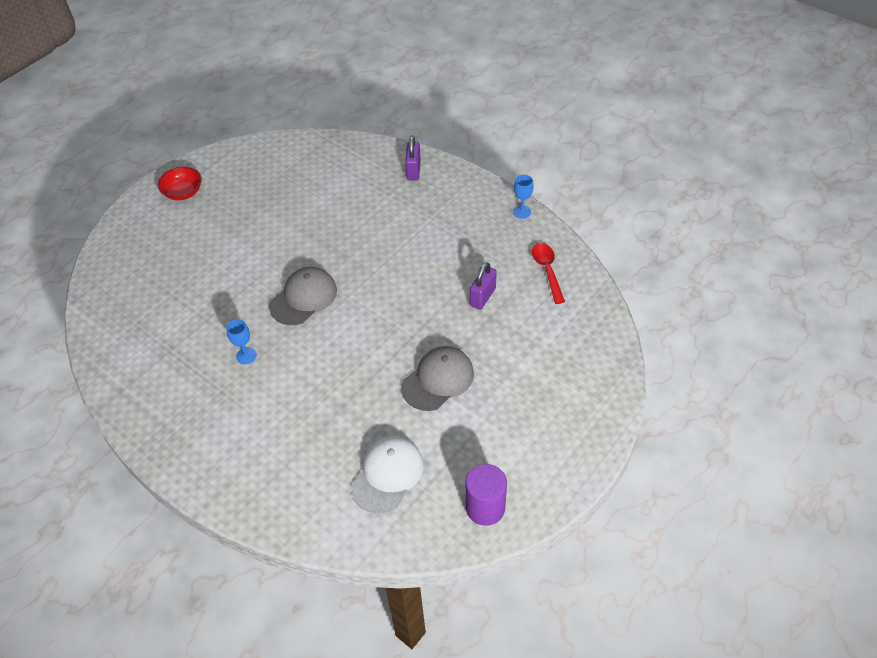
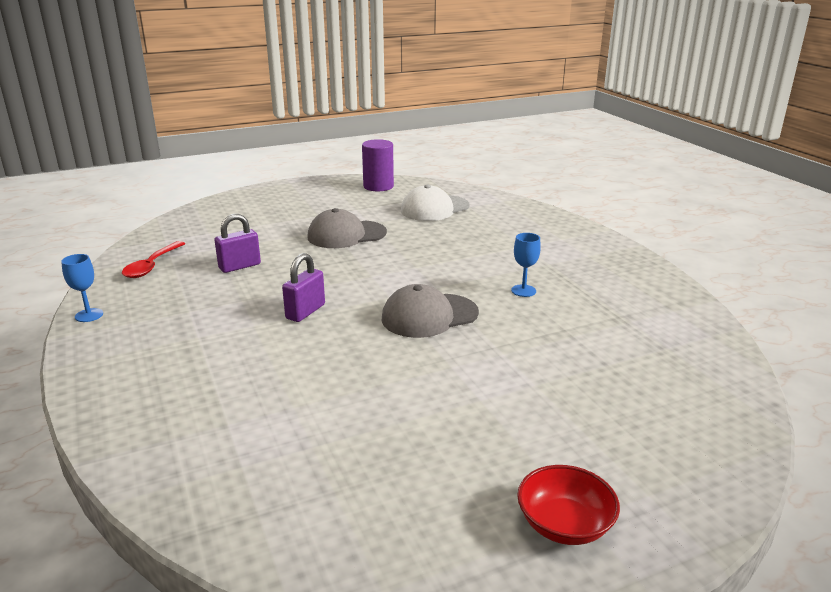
camera: 155 degrees left, 25 degrees down
(413, 170) = (136, 409): purple padlock -> purple padlock (305, 312)

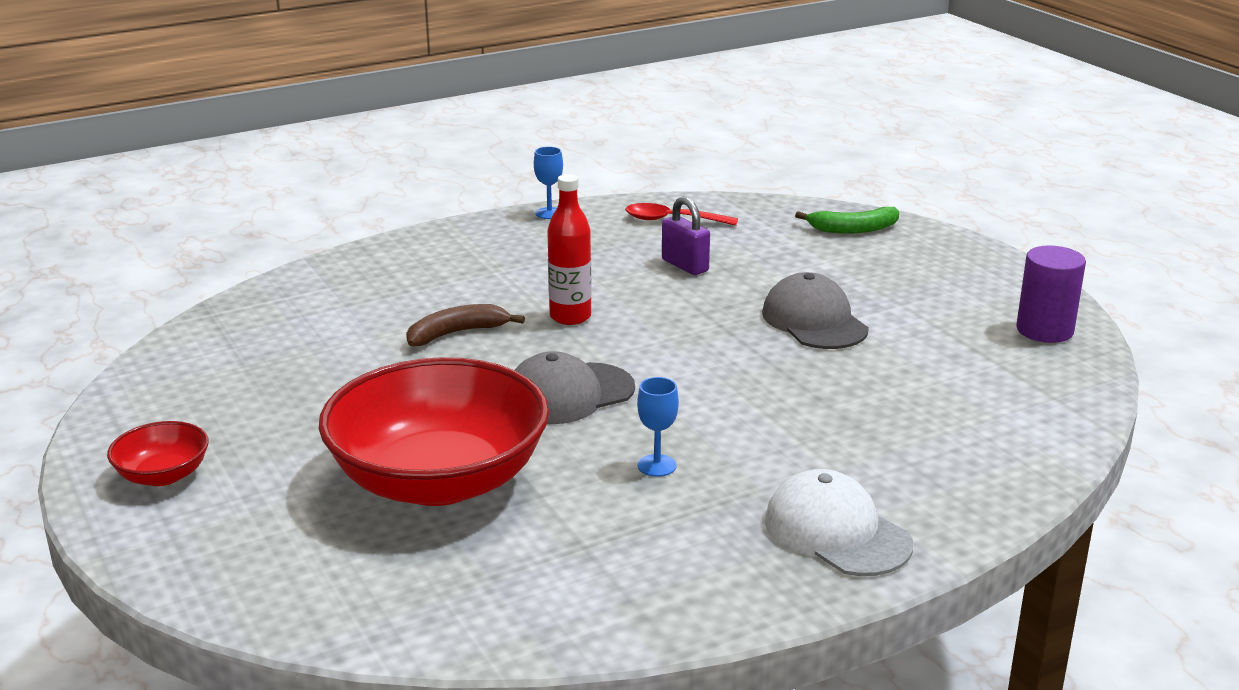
camera: 85 degrees right, 0 degrees up
(218, 213) = (853, 229): none -> green banana
(305, 312) = (570, 317): purple padlock -> red bottle
(315, 361) = (457, 333): none -> brown banana
(429, 316) = (568, 394): grey cap -> grey cap turned 90 degrees counterclockwise
(434, 208) = (965, 385): white cap -> white cap (836, 532)
(551, 368) = (439, 480): none -> red bowl

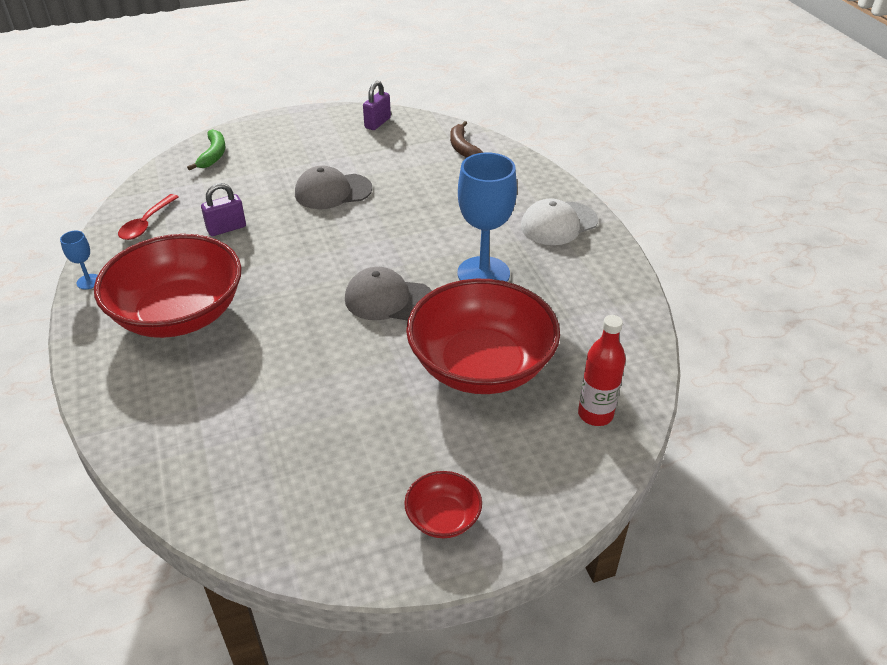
camera: 80 degrees left, 15 degrees up
(457, 333) = (278, 346): brown banana -> brown banana (463, 148)
(504, 269) = (179, 314): none -> red bowl
(568, 394) = (388, 299): grey cap -> grey cap turned 120 degrees clockwise
(570, 317) = (278, 288): red bottle -> red bottle (595, 414)
(657, 465) = (483, 273): blue goblet -> blue goblet, size x2.27
(1044, 330) = (377, 123): purple cylinder -> purple padlock

